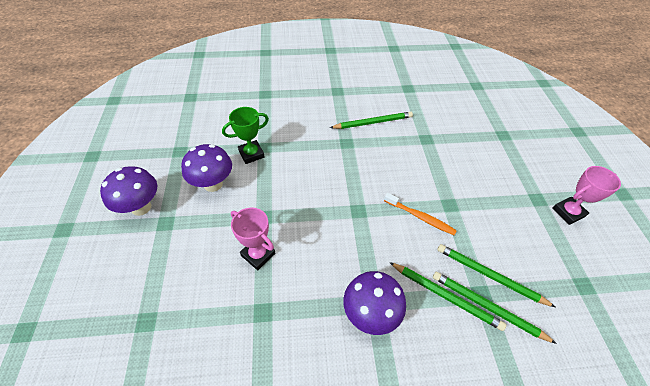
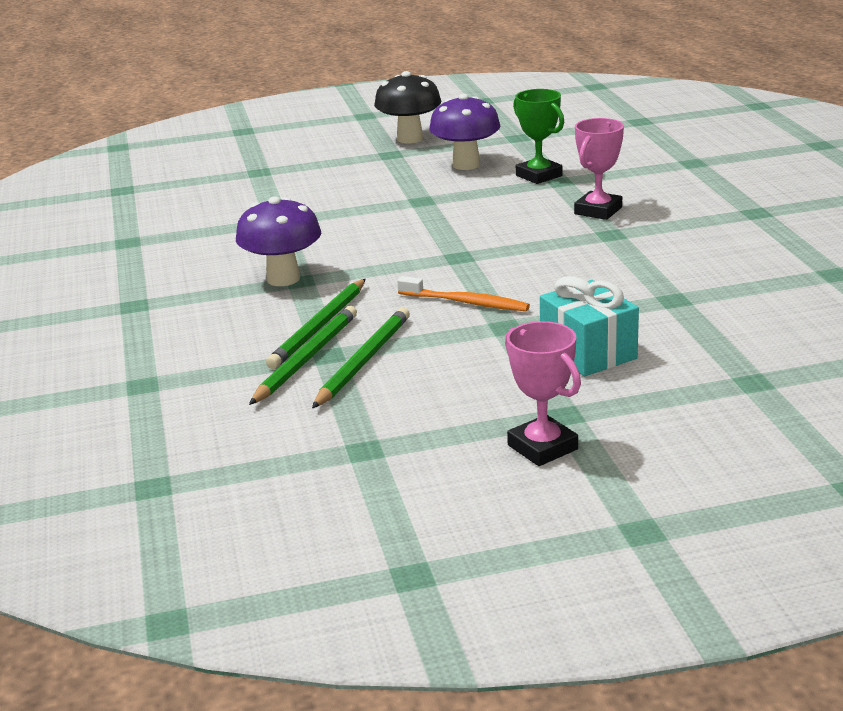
camera: 85 degrees right, 25 degrees down
(141, 207) = (410, 139): purple mushroom -> black mushroom
(258, 254) = (358, 206): pink trophy -> pink trophy (598, 211)
(373, 122) = (685, 249): green pencil -> none
(420, 217) = (466, 302): orange toothbrush -> orange toothbrush turned 90 degrees counterclockwise
(479, 179) = (588, 352): none -> turquoise gift

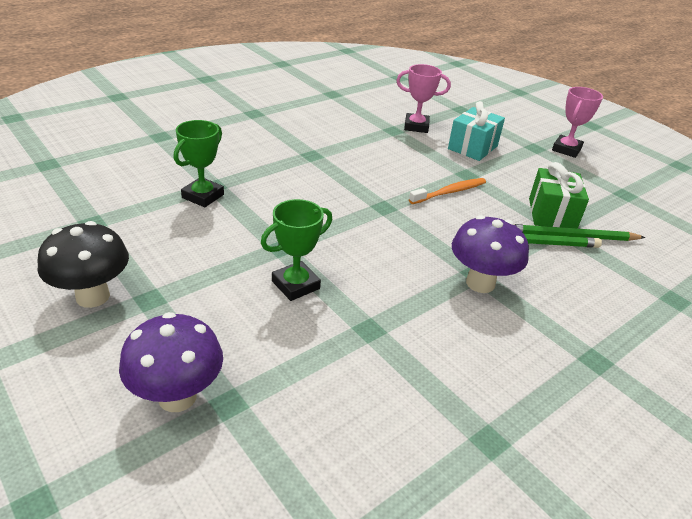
camera: 120 degrees left, 10 degrees up
(360, 201) = (295, 285): none -> green trophy
(363, 361) = (551, 214): green pencil -> green gift
(466, 165) = (180, 239): purple mushroom -> purple mushroom (177, 397)
(466, 302) = (449, 192): orange toothbrush -> orange toothbrush turned 60 degrees clockwise
(598, 211) = (272, 163): pink trophy -> pink trophy (416, 126)

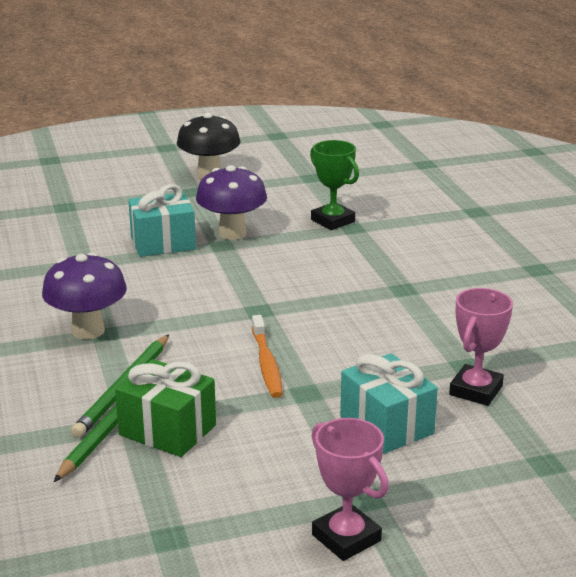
camera: 115 degrees right, 10 degrees down
(177, 397) = (86, 193): purple mushroom -> purple mushroom (232, 233)
(295, 285) = (163, 243): green trophy -> turquoise gift

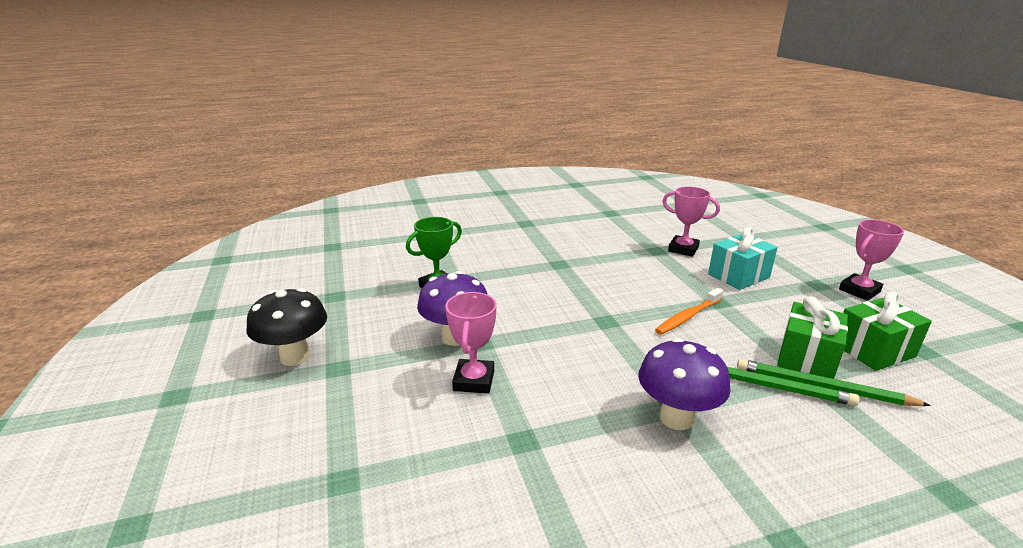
camera: 90 degrees left, 0 degrees up
(163, 243) = (474, 380): turquoise gift -> pink trophy
(176, 490) = (873, 350): none -> green gift
(266, 363) = (688, 317): orange toothbrush -> orange toothbrush turned 150 degrees clockwise

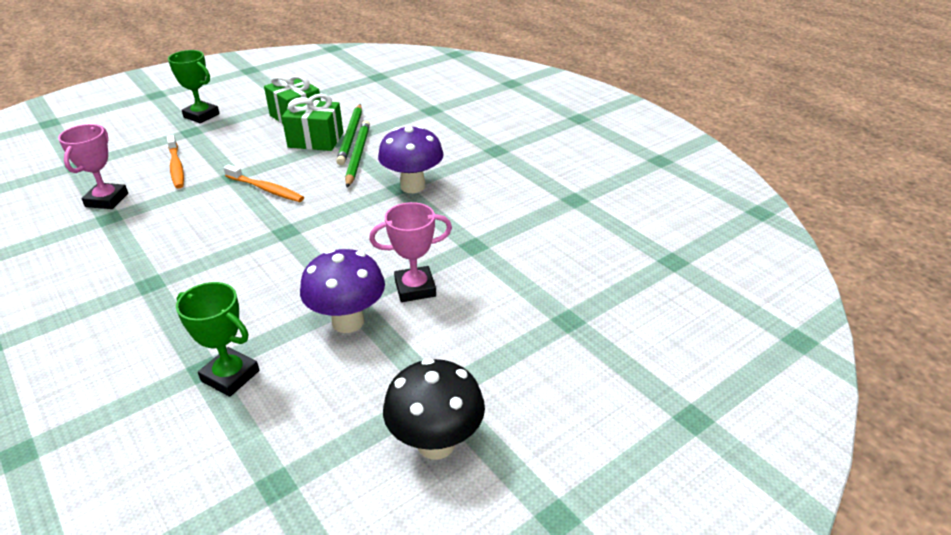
camera: 110 degrees left, 10 degrees up
(738, 276) = (176, 167): turquoise gift -> orange toothbrush
(859, 291) = (201, 115): pink trophy -> green trophy

